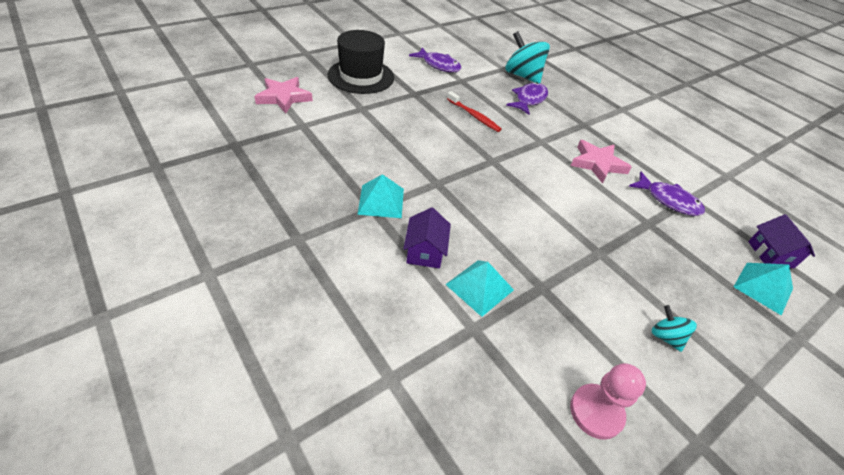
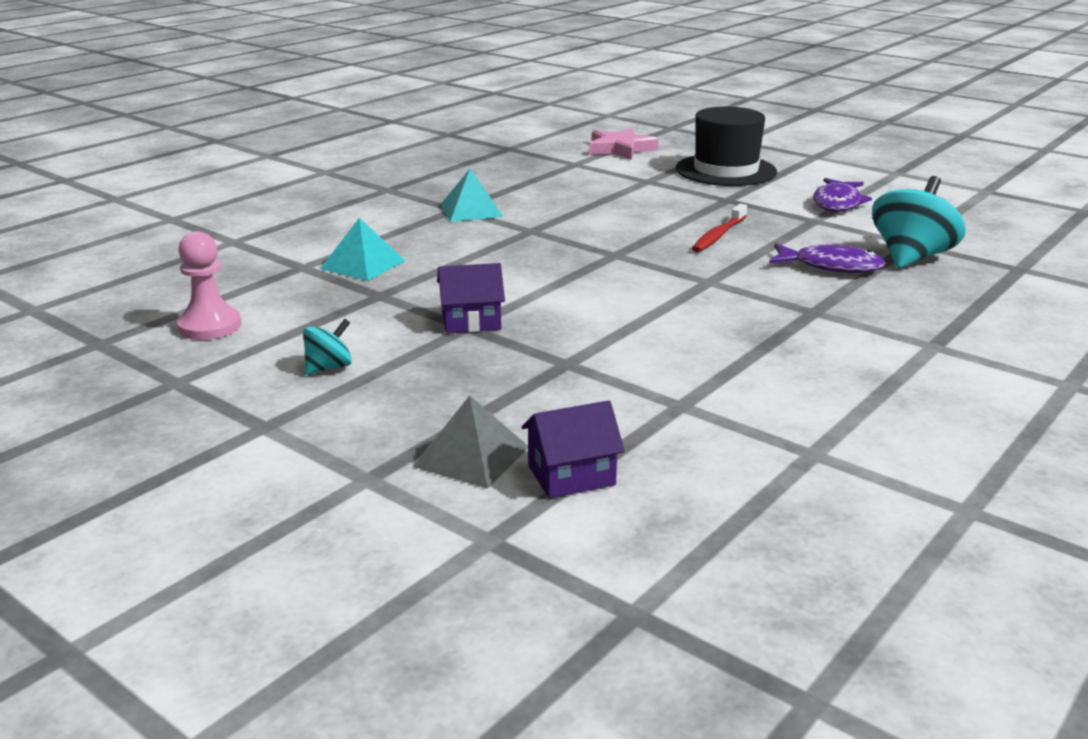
camera: 80 degrees right, 20 degrees down
(425, 251) = (403, 236): purple house -> purple house (471, 321)
(597, 164) = (694, 323): pink star -> none
(668, 200) = (649, 382): purple fish -> none
(763, 287) = (471, 456): turquoise pyramid -> grey pyramid

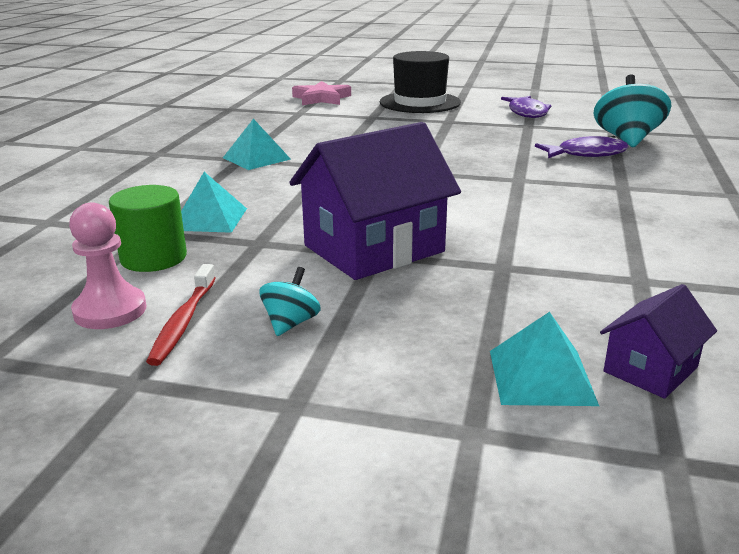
camera: 25 degrees left, 0 degrees up
(282, 290) = (153, 258): none -> green cylinder
(471, 321) = (374, 249): purple house -> purple house, size x1.98
(471, 456) = (541, 377): grey pyramid -> turquoise pyramid
(718, 235) = (478, 146): red toothbrush -> red toothbrush (183, 322)

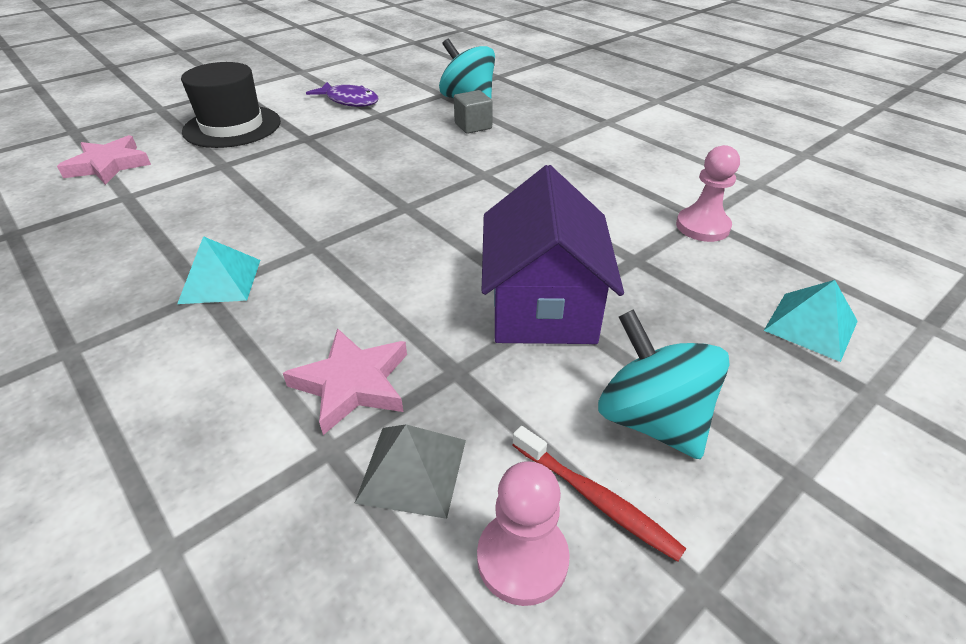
camera: 55 degrees left, 15 degrees up
(153, 258) = (412, 470): green cylinder -> grey pyramid
(209, 219) = (352, 383): turquoise pyramid -> pink star
(291, 323) = (651, 419): turquoise spinning top -> turquoise spinning top, size x1.99
(586, 154) = (473, 126): purple fish -> grey cube
(624, 284) = (702, 226): none -> pink pawn
(650, 369) = (821, 278): purple house -> none

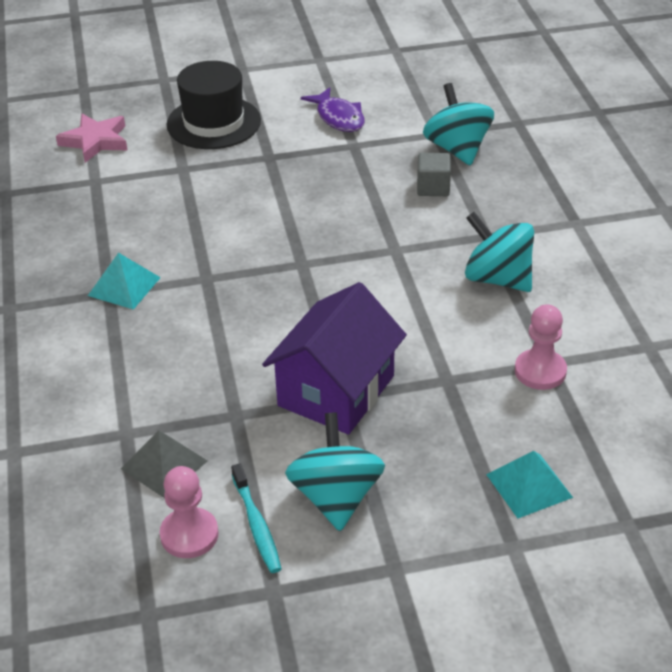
camera: 30 degrees right, 0 degrees up
(352, 383) = (164, 397): pink star -> none
(591, 171) = (497, 278): none -> turquoise spinning top
(596, 499) = (257, 525): red toothbrush -> turquoise toothbrush

